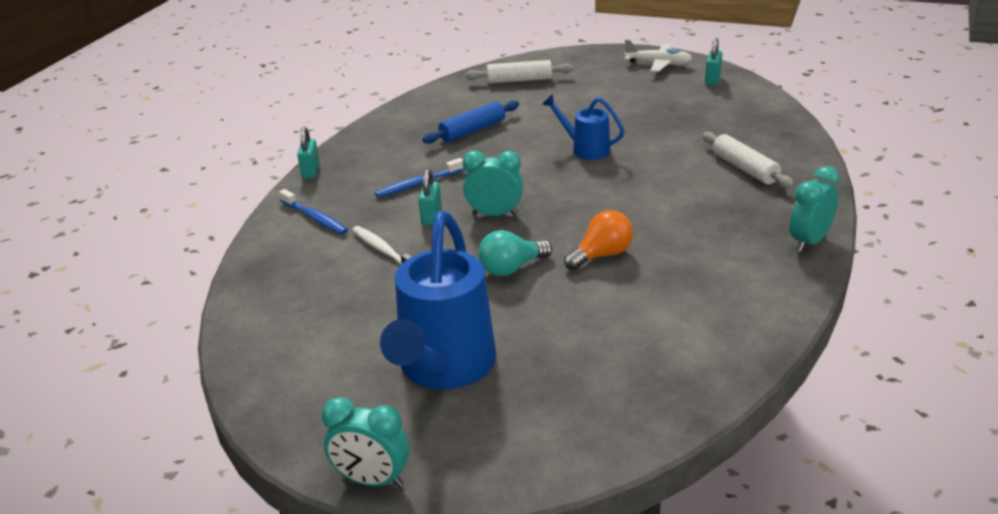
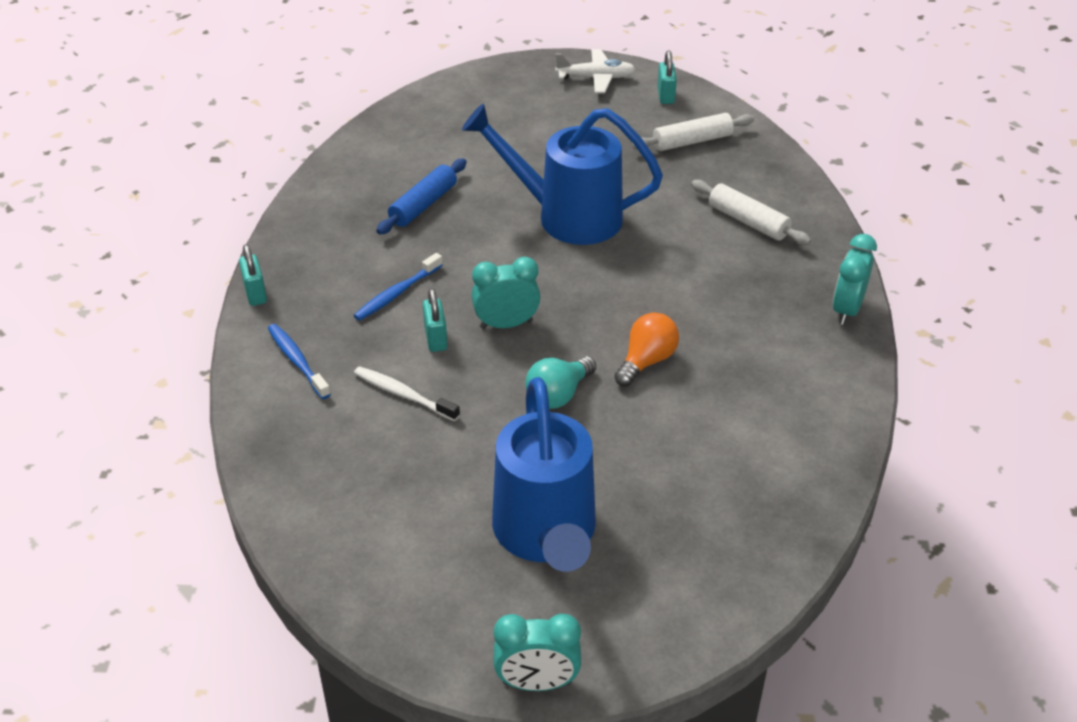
camera: 20 degrees left, 10 degrees up
(315, 218) = (297, 361): blue toothbrush -> blue toothbrush turned 150 degrees counterclockwise
(519, 80) = (443, 120): white rolling pin -> white rolling pin (692, 141)
(585, 149) = (566, 216): blue watering can -> blue watering can, size x1.92

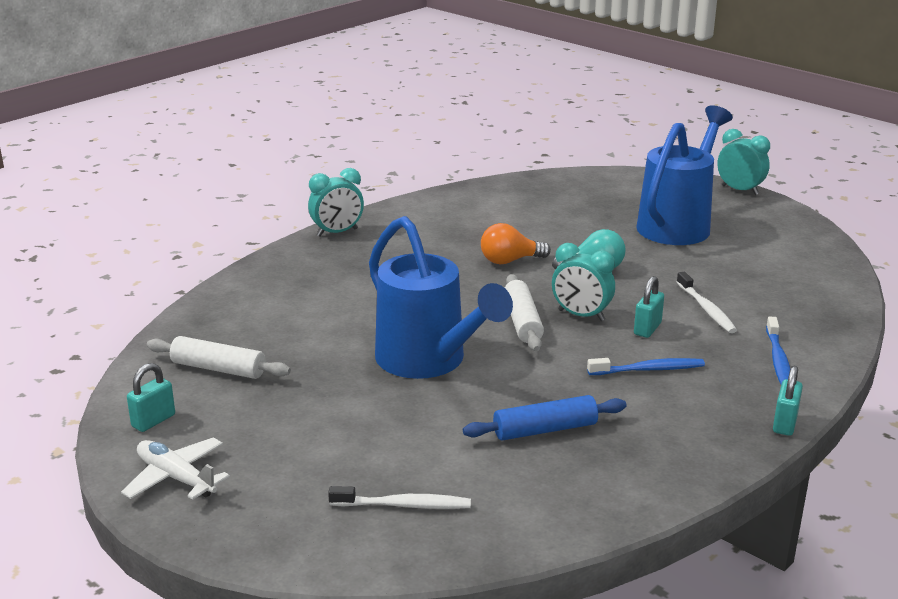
camera: 140 degrees left, 15 degrees down
(453, 122) = (404, 505): none -> white toothbrush
(748, 221) = (297, 297): white rolling pin -> white rolling pin (522, 322)

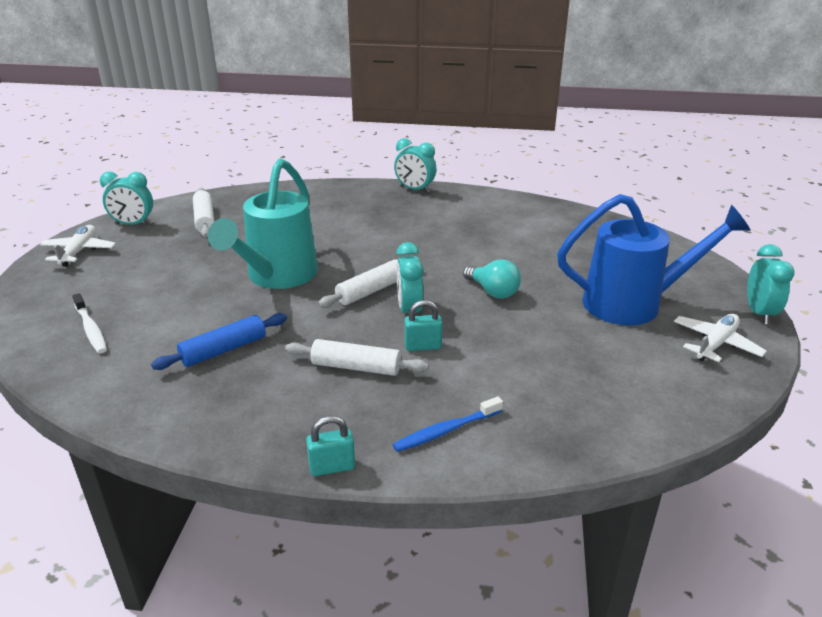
camera: 55 degrees right, 5 degrees up
(153, 421) = (133, 224): turquoise padlock -> turquoise clock
(428, 361) = (277, 276): blue watering can -> turquoise watering can
(509, 261) = (458, 256): orange light bulb -> none
(545, 429) = (224, 350): blue rolling pin -> blue rolling pin turned 75 degrees counterclockwise
(648, 369) = (356, 367): blue toothbrush -> white rolling pin
(706, 309) = (493, 364): white toothbrush -> none
(763, 221) = (715, 344): none -> white plane

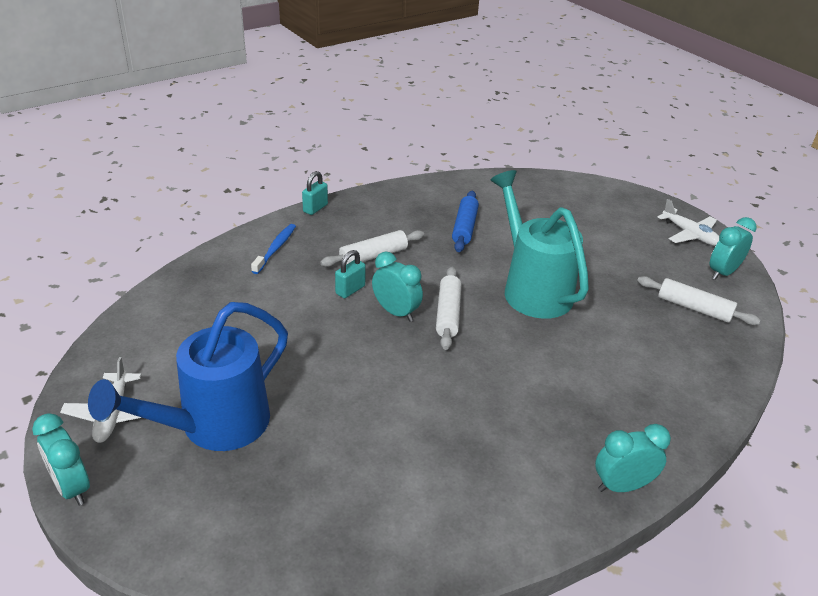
camera: 135 degrees right, 5 degrees up
(91, 329) = (556, 202): white toothbrush -> none
(493, 292) = (354, 367): turquoise light bulb -> none

